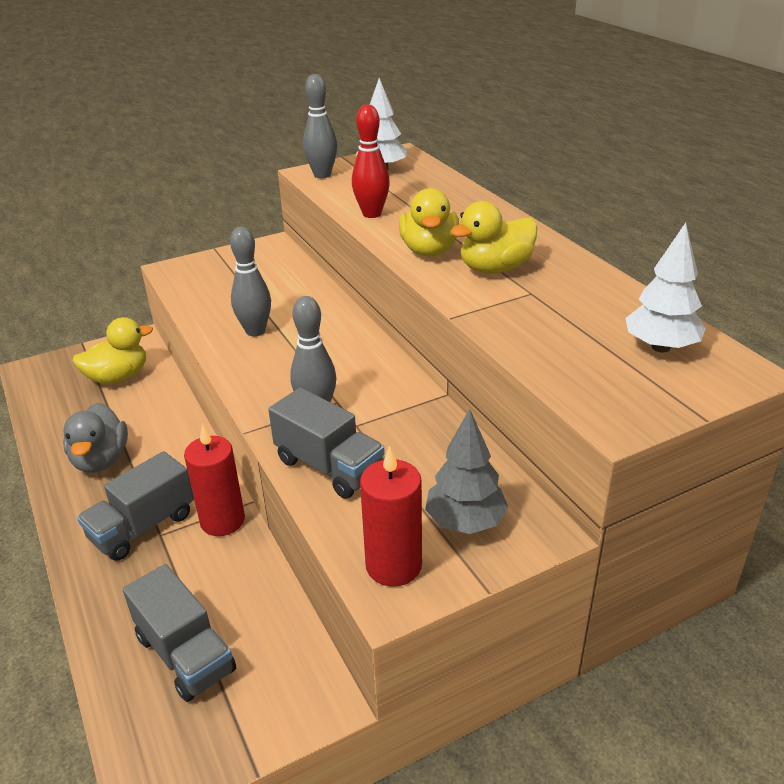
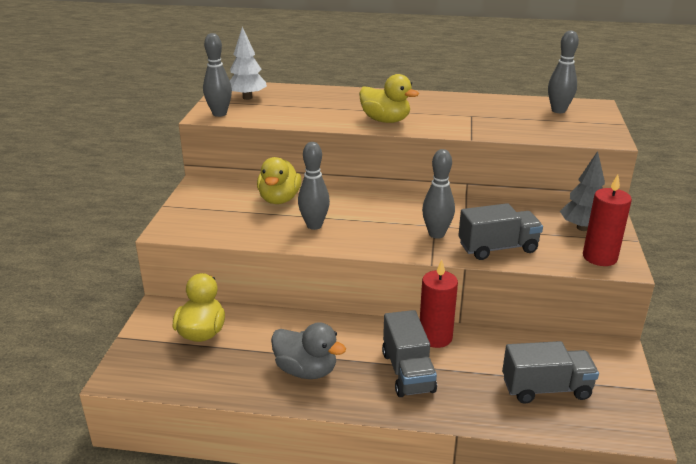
camera: 55 degrees left, 5 degrees down
(372, 214) = (309, 119): red bowling pin -> none
(495, 268) = (433, 114): yellow duck -> yellow duck (279, 199)
(660, 347) = (558, 110): white tree -> grey bowling pin

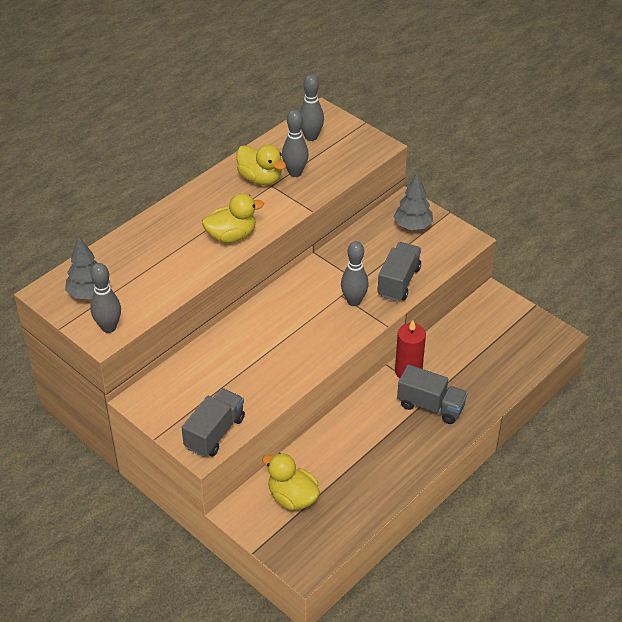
camera: 55 degrees left, 15 degrees up
(247, 98) = (89, 293): white tree -> grey tree
(279, 199) = (217, 360): yellow duck -> yellow duck (260, 178)
(306, 370) = (386, 457): grey duck -> none
(314, 225) = (279, 360): grey bowling pin -> grey bowling pin (295, 172)
(546, 388) = (497, 350): grey truck -> grey truck (215, 433)
(599, 257) = (451, 242): red candle -> none

